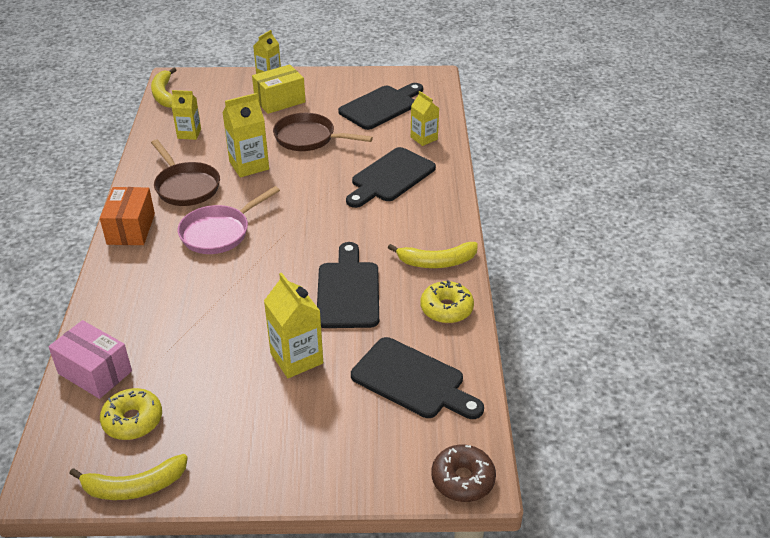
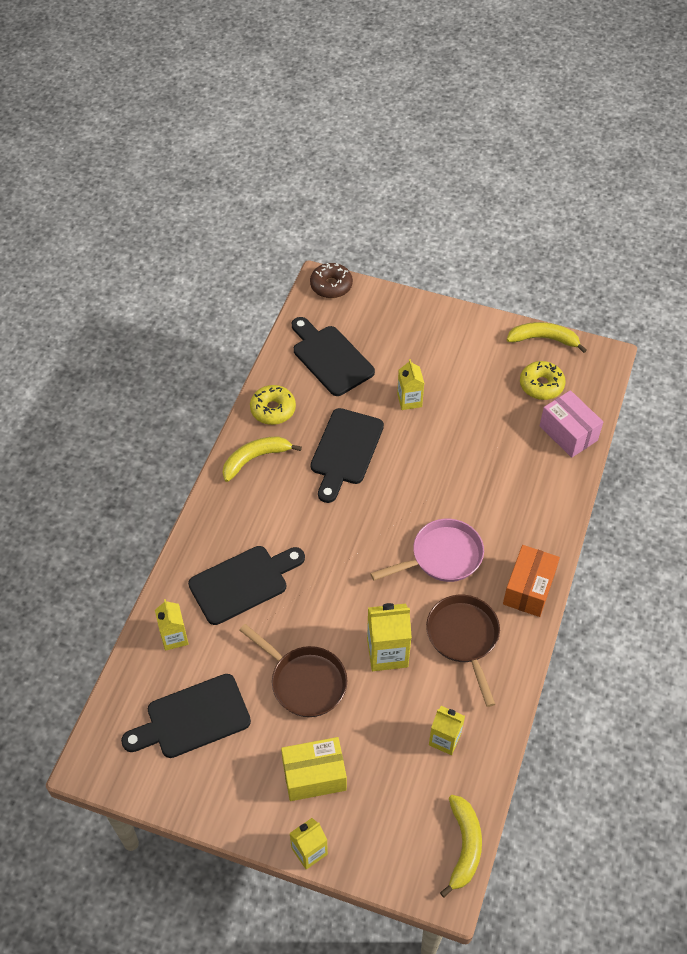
camera: 160 degrees left, 15 degrees up
(296, 358) = (409, 400): yellow carton -> yellow carton, size x0.66
(436, 262) = (255, 458): yellow banana -> yellow banana turned 45 degrees counterclockwise

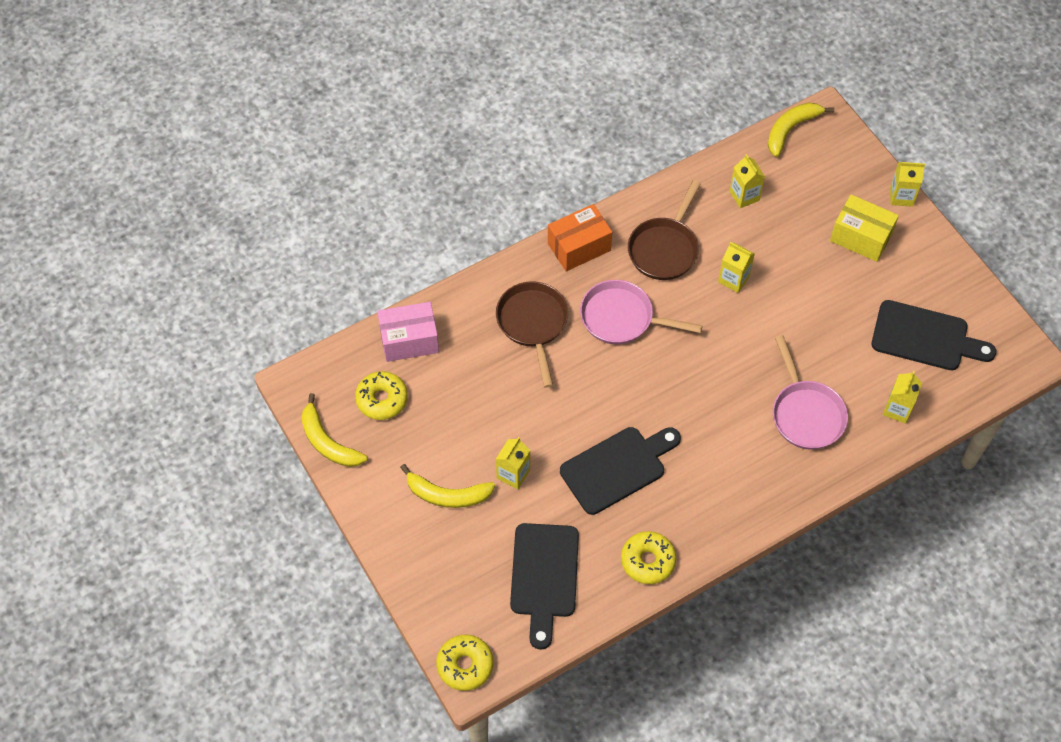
camera: 140 degrees left, 5 degrees up
(243, 583) = (806, 414): black cutting board -> pink pan
(255, 458) = (705, 521): yellow banana -> yellow banana (447, 495)
(304, 682) = (816, 303): brown pan -> brown pan (533, 324)
(331, 285) = (465, 665): brown donut -> yellow donut
(387, 653) = (733, 279): yellow carton -> yellow carton, size x0.66
(568, 433) = (409, 340): pink box -> pink box turned 75 degrees clockwise

